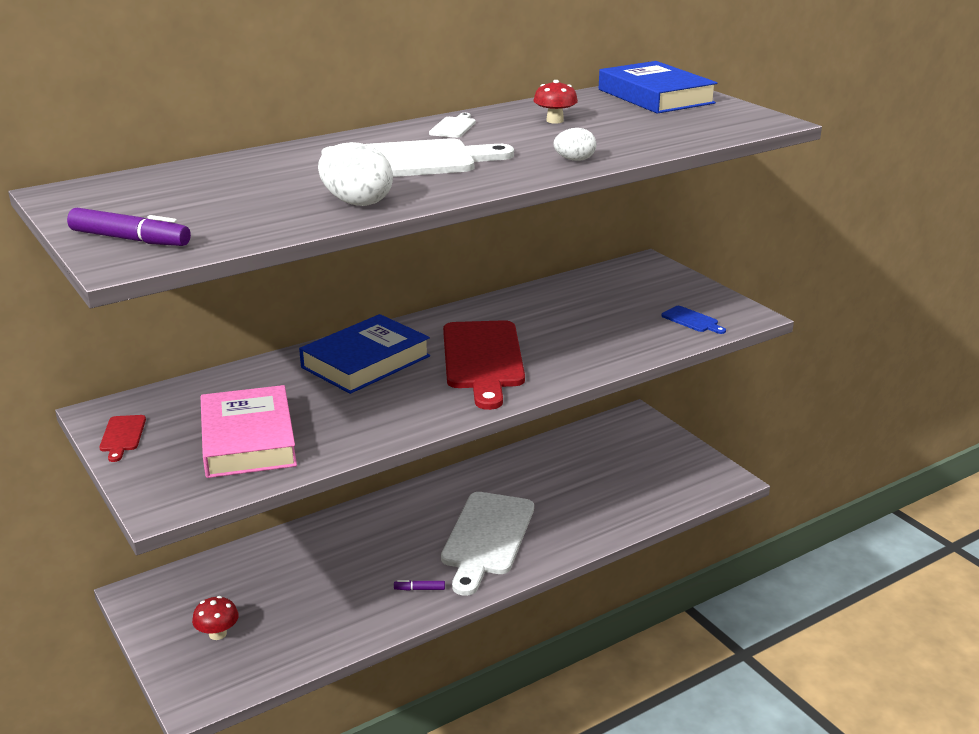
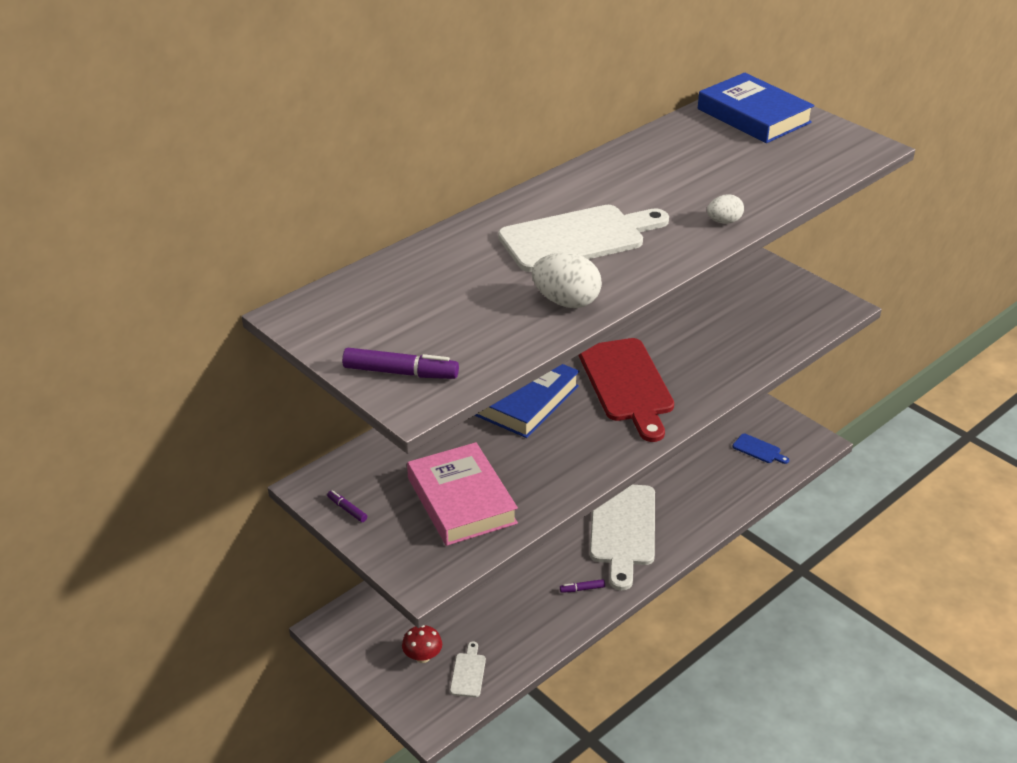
camera: 10 degrees left, 10 degrees up
(122, 436) = (347, 509): red cutting board -> purple marker
(453, 127) = (593, 181): white cutting board -> white cutting board (468, 673)
(555, 121) = (680, 163): red mushroom -> none
(692, 320) = (794, 317): blue cutting board -> blue cutting board (758, 449)

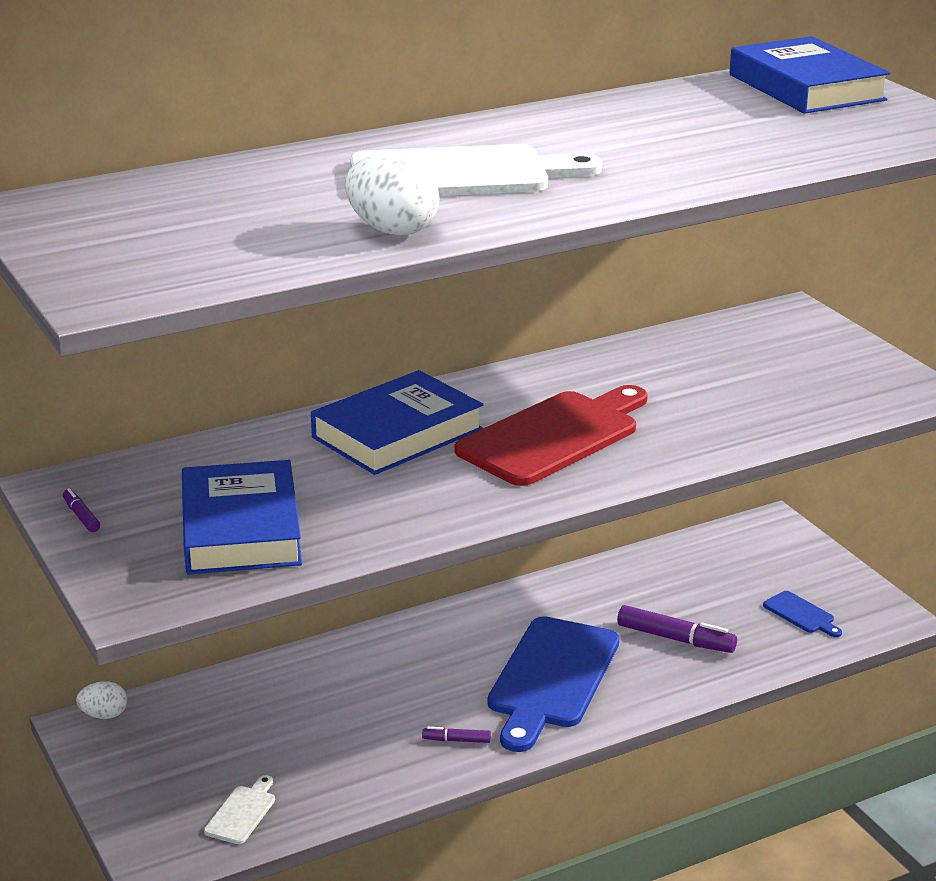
camera: 15 degrees right, 10 degrees down
(400, 372) = (109, 270): purple marker -> purple marker (675, 639)
(422, 656) = (189, 782): red mushroom -> none
(461, 500) = (241, 529): pink book -> blue book
(622, 529) = (551, 678): white cutting board -> blue cutting board
(627, 384) = (553, 436): red cutting board -> red cutting board turned 135 degrees counterclockwise
(724, 221) = (681, 179): white egg -> white egg (104, 715)

